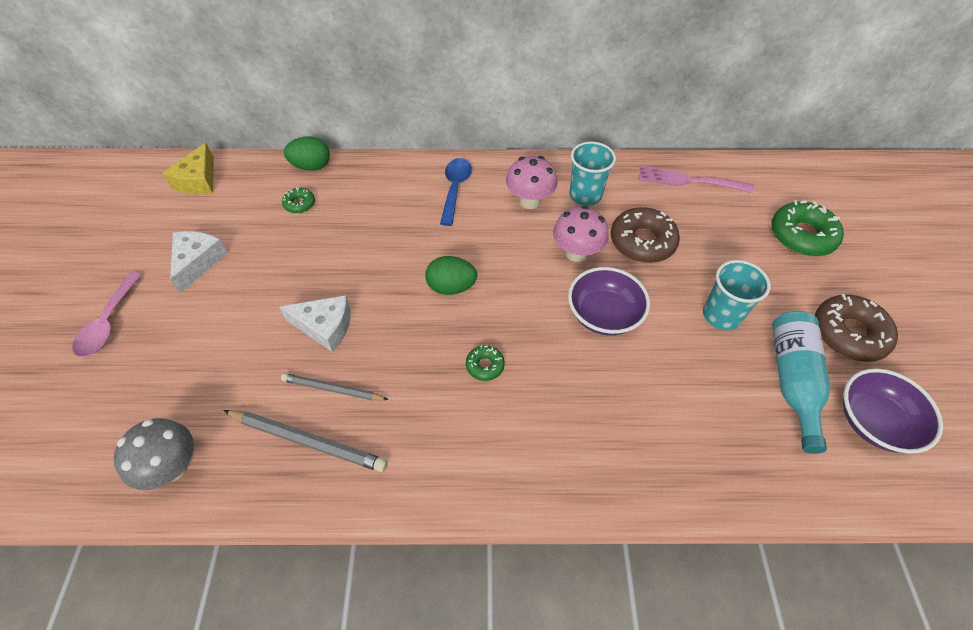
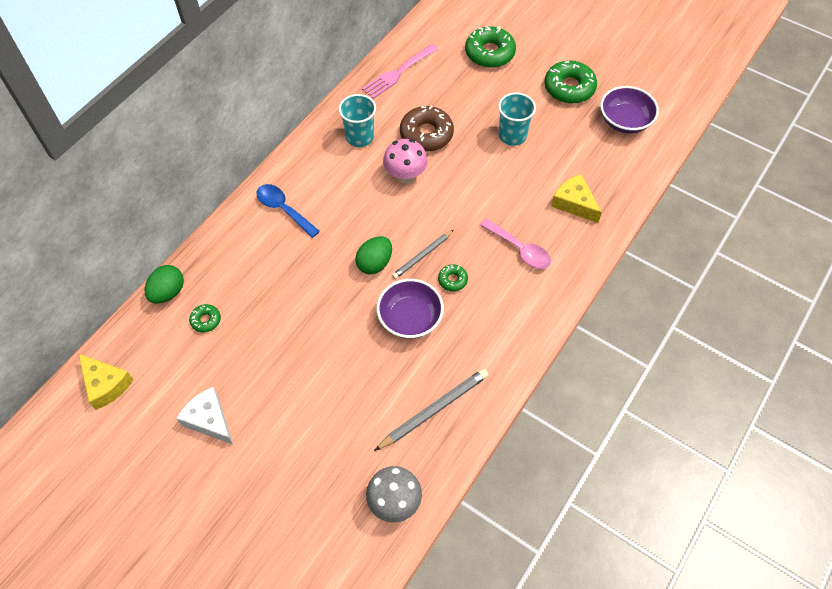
camera: 55 degrees left, 5 degrees up
(108, 323) = (223, 508): pink spoon -> pink spoon (519, 249)
(325, 327) = (347, 358): white cheese -> none
(332, 389) = (404, 377): grey pencil -> grey pencil (422, 256)
(529, 201) = (336, 172): pink mushroom -> none
(603, 315) = (465, 193): purple bowl -> purple bowl (410, 318)
(695, 432) = (574, 203): none -> yellow cheese
(792, 381) = (577, 136): turquoise bottle -> none
(848, 333) = (569, 88): brown donut -> green donut

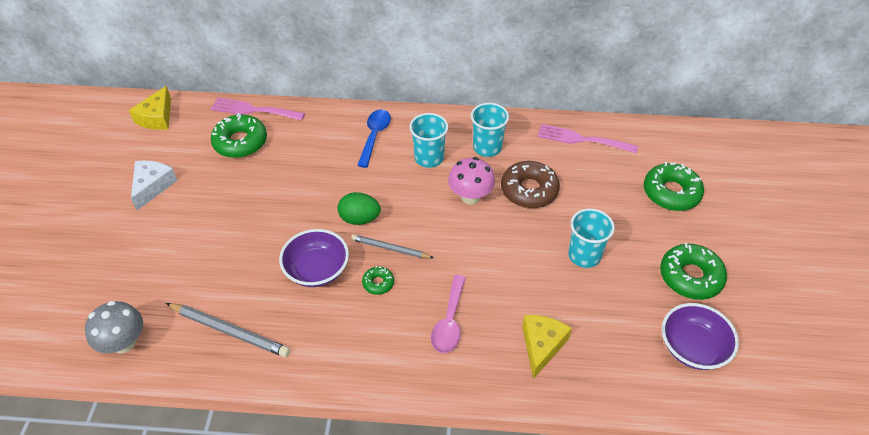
camera: 60 degrees right, 10 degrees down
(168, 292) = (253, 110): green egg -> pink fork
(206, 320) = (240, 142): green donut -> green donut, size x2.01
(341, 182) = (429, 158): none -> turquoise cup

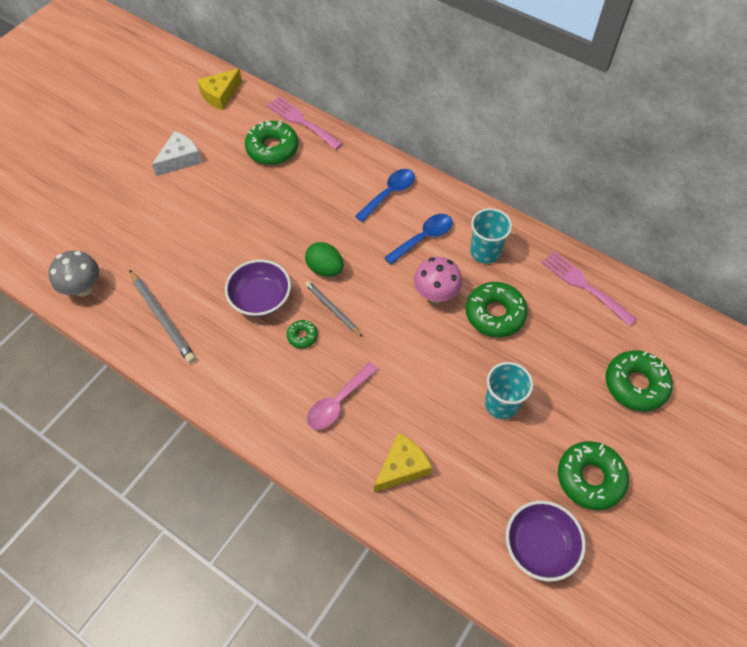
camera: 30 degrees right, 10 degrees up
(429, 158) = (423, 238): turquoise cup -> blue spoon
(529, 190) = (495, 314): brown donut -> green donut

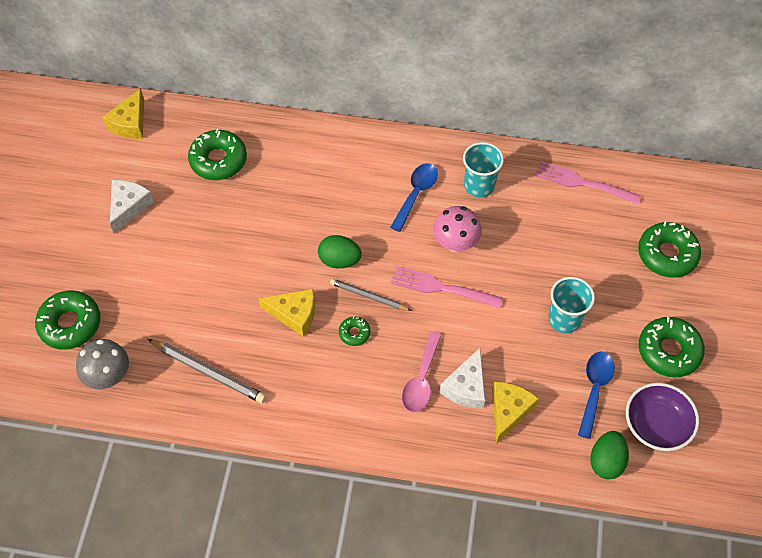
camera: 25 degrees left, 0 degrees up
(261, 299) = (294, 314): purple bowl -> yellow cheese
(302, 121) = (232, 121): pink fork -> pink fork (441, 288)
(375, 427) = (466, 387): none -> white cheese
(389, 193) = (360, 163): blue spoon -> blue spoon (594, 389)
(470, 558) = (606, 461): none -> green egg
(495, 314) = (517, 240): green donut -> green donut (70, 324)

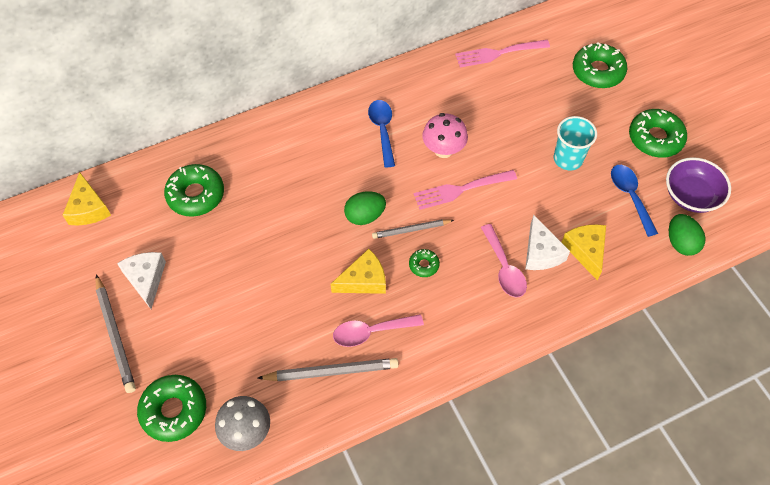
camera: 35 degrees left, 0 degrees up
(73, 238) = (115, 335): none -> grey pencil
(265, 361) = (371, 332): none -> pink spoon
(479, 185) = (425, 97): turquoise cup -> none

